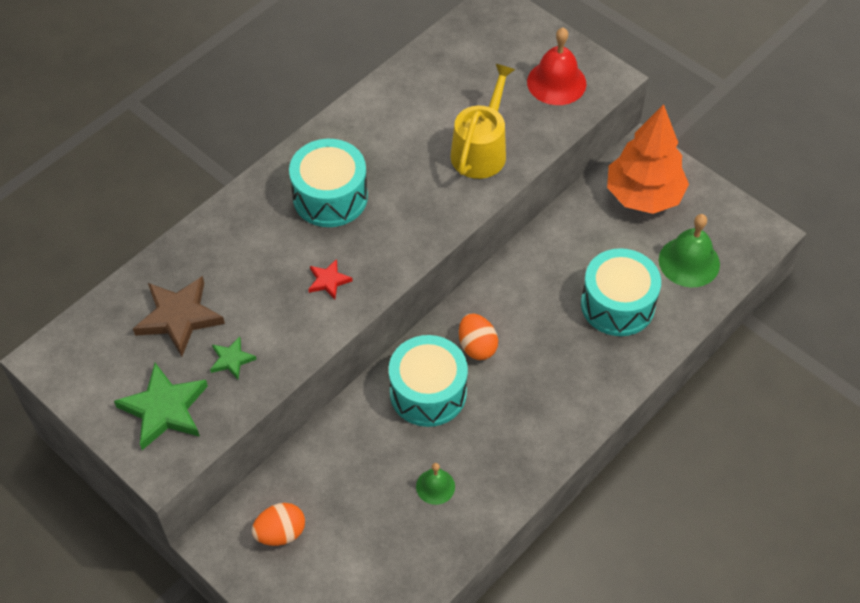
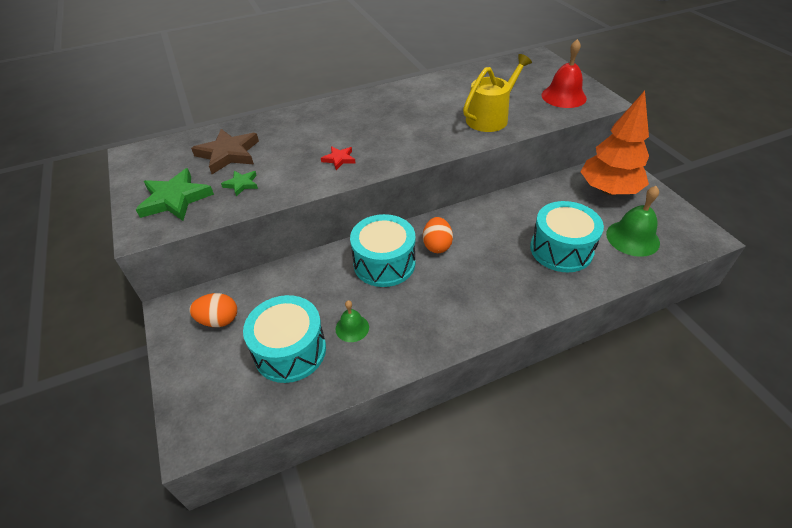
camera: 25 degrees right, 10 degrees down
(330, 197) = (371, 119): turquoise drum -> turquoise drum (290, 351)

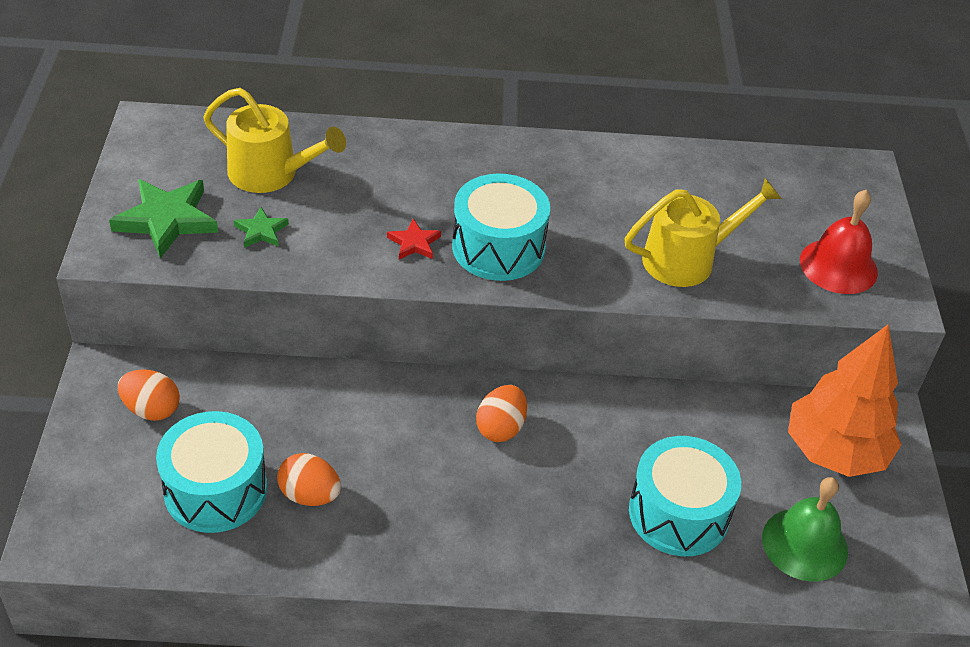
camera: 20 degrees right, 0 degrees up
(228, 154) = (270, 173): brown star -> yellow watering can
(352, 328) = (309, 495): green bell -> orange egg
(384, 263) = (409, 422): turquoise drum -> turquoise drum (498, 247)

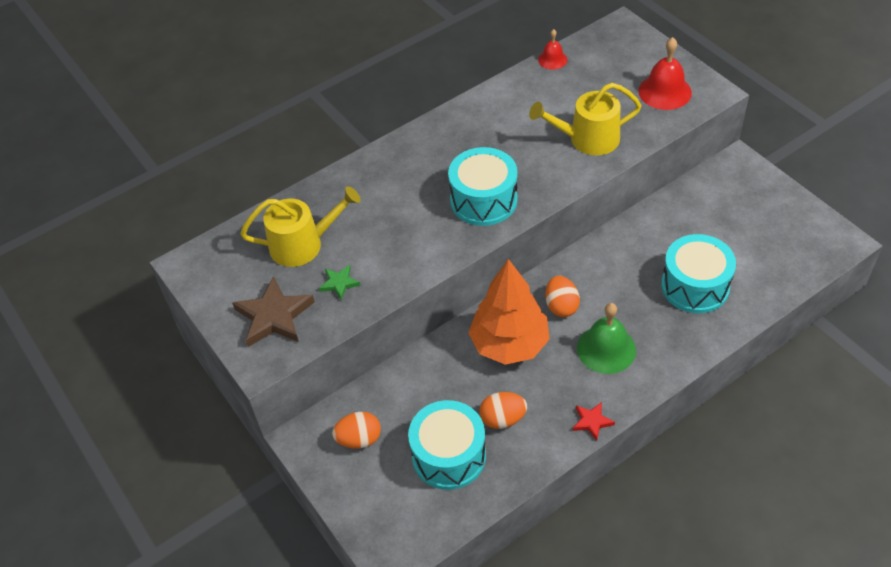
camera: 30 degrees left, 5 degrees up
(167, 220) = (274, 316): green star -> brown star
(414, 243) = (435, 229): red star -> red star (592, 422)
(687, 259) = (588, 139): yellow watering can -> yellow watering can turned 135 degrees counterclockwise
(741, 156) = (552, 59): none -> red bell
(804, 544) = (767, 258): green bell -> green bell (606, 349)
(835, 452) = (733, 198): orange tree -> orange tree (509, 344)

